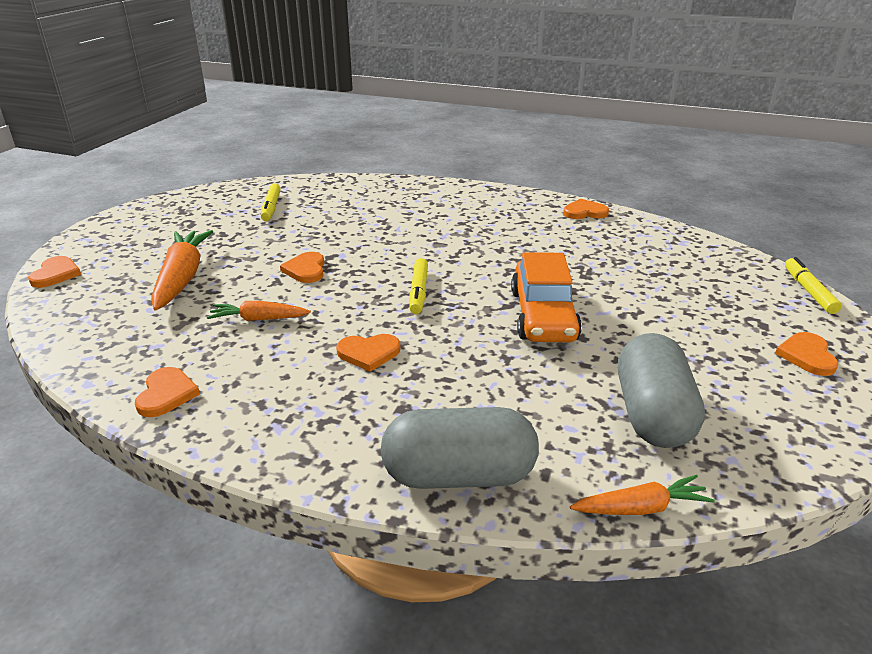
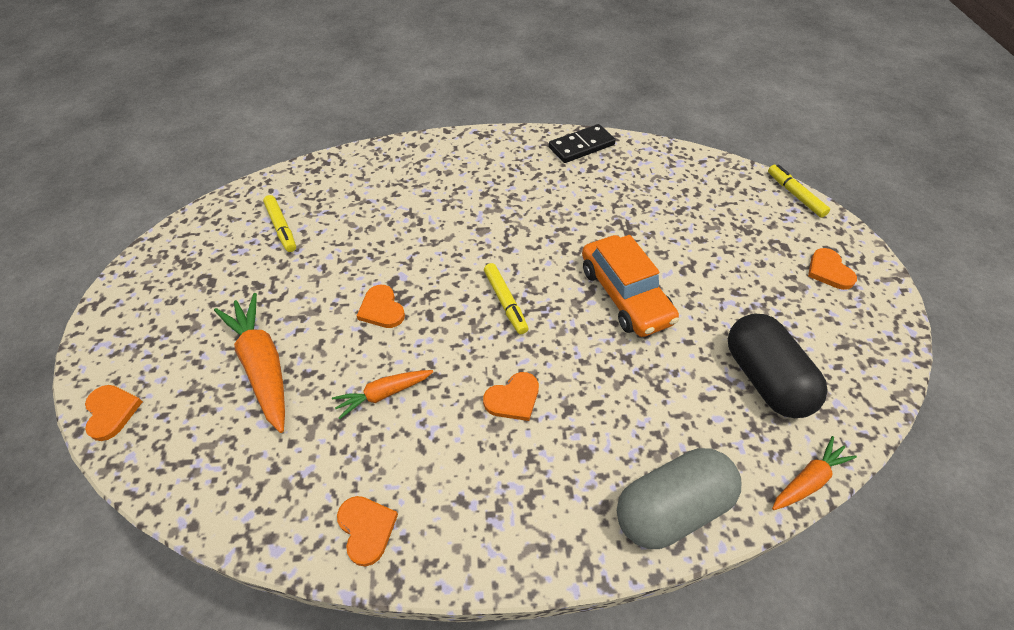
camera: 25 degrees left, 20 degrees up
(584, 212) = (581, 146): orange heart -> black domino
(652, 414) = (764, 378): grey capsule -> black capsule

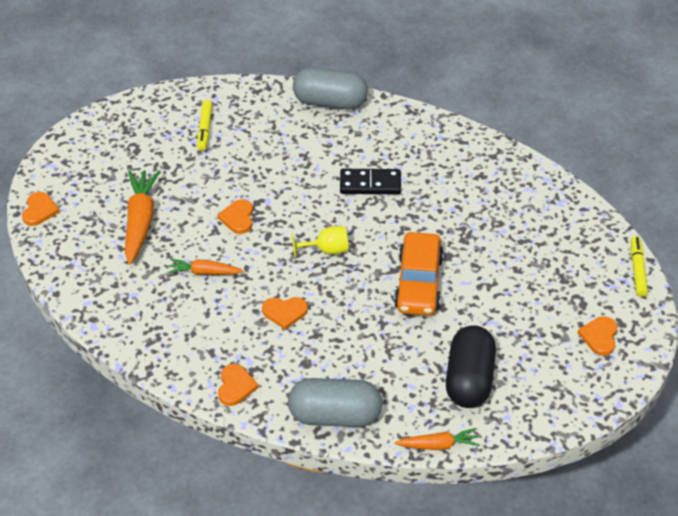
camera: 30 degrees right, 5 degrees down
(366, 529) = (148, 340): orange heart -> orange heart (235, 386)
(399, 154) = (330, 102): none -> grey capsule
(505, 302) = (327, 250): yellow marker -> yellow goblet
(581, 146) = (487, 154): black domino -> black domino (370, 184)

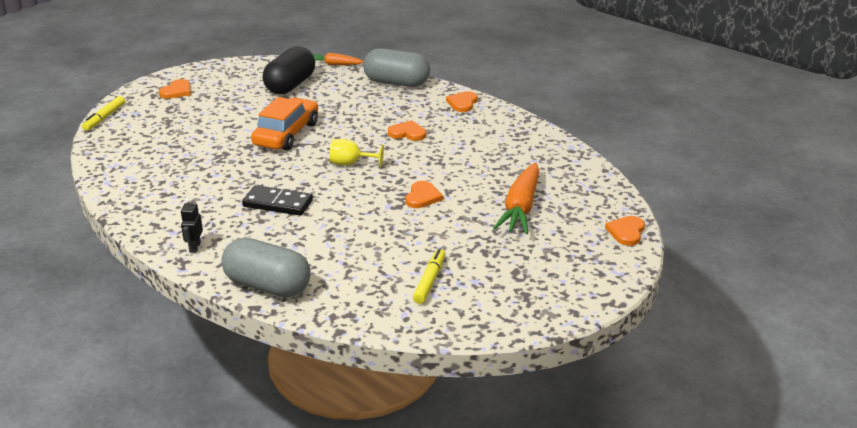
camera: 165 degrees left, 15 degrees down
(204, 272) = (467, 165): orange carrot -> none
(411, 125) = (194, 247): none -> black robot

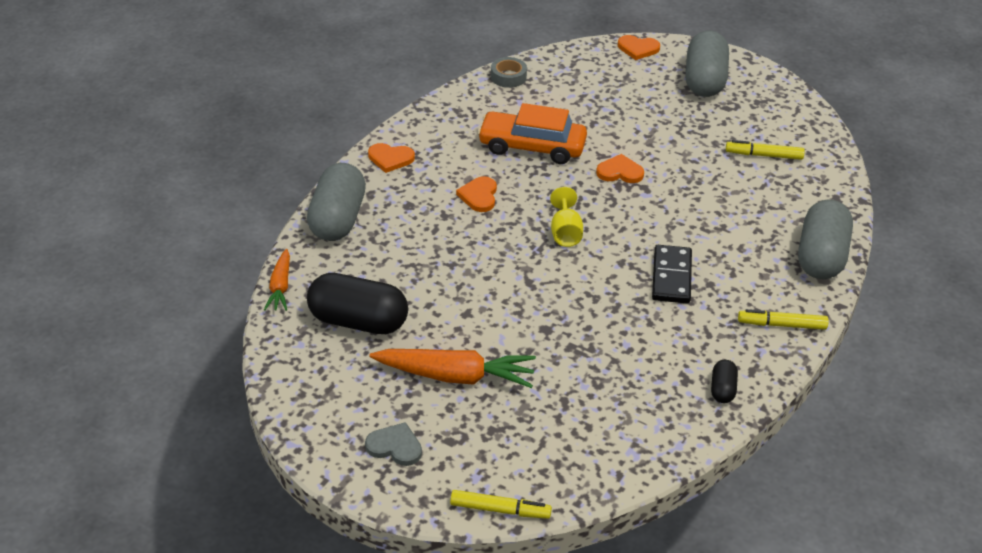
camera: 100 degrees left, 10 degrees up
(145, 208) = (722, 389): none -> black capsule
(177, 91) = (395, 446): orange heart -> grey heart
(194, 247) = (782, 325): black robot -> yellow marker
(286, 134) = (506, 299): orange car -> orange car (532, 147)
(520, 208) = (618, 108): orange carrot -> orange carrot (455, 376)
(566, 265) = (704, 80): none -> grey capsule
(574, 158) = (508, 77): none -> grey tape

